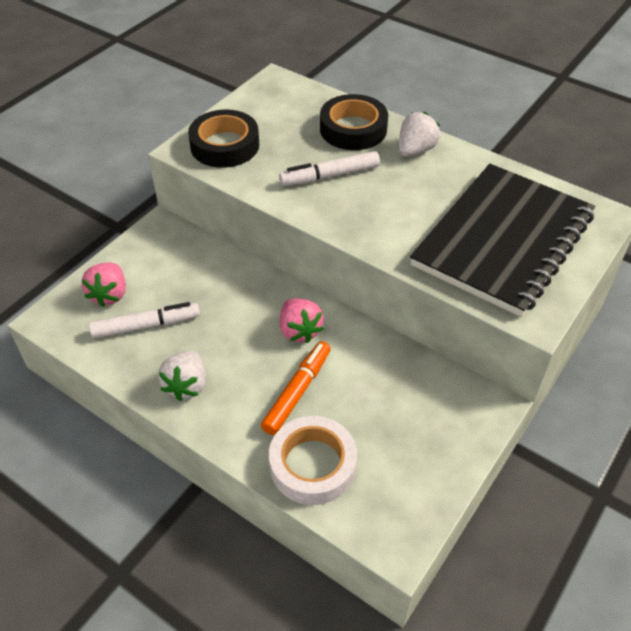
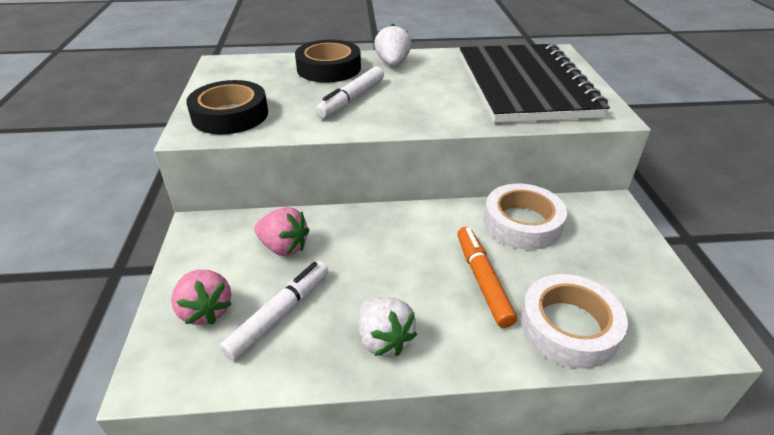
camera: 40 degrees left, 10 degrees down
(299, 331) = (425, 236): pink strawberry -> pink strawberry (284, 247)
(388, 369) = (522, 223): none -> white tape

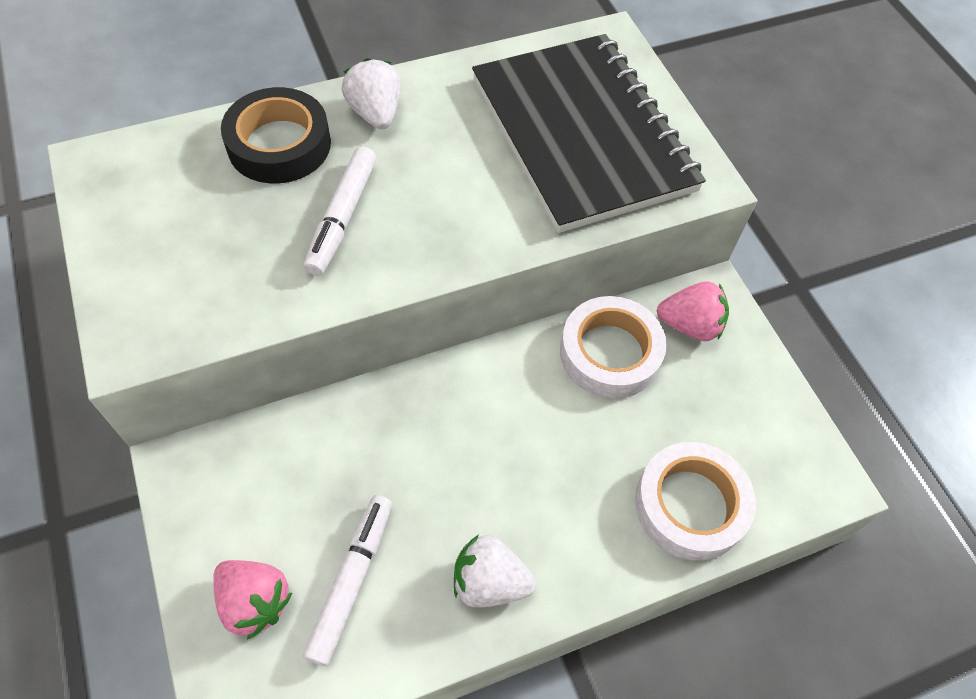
camera: 20 degrees left, 20 degrees up
(230, 115) = (171, 294): black tape -> none
(284, 247) = (315, 472): pink strawberry -> pink strawberry (690, 325)
(384, 339) = (489, 582): white strawberry -> white strawberry turned 150 degrees clockwise
(482, 280) = (581, 462): orange marker -> none

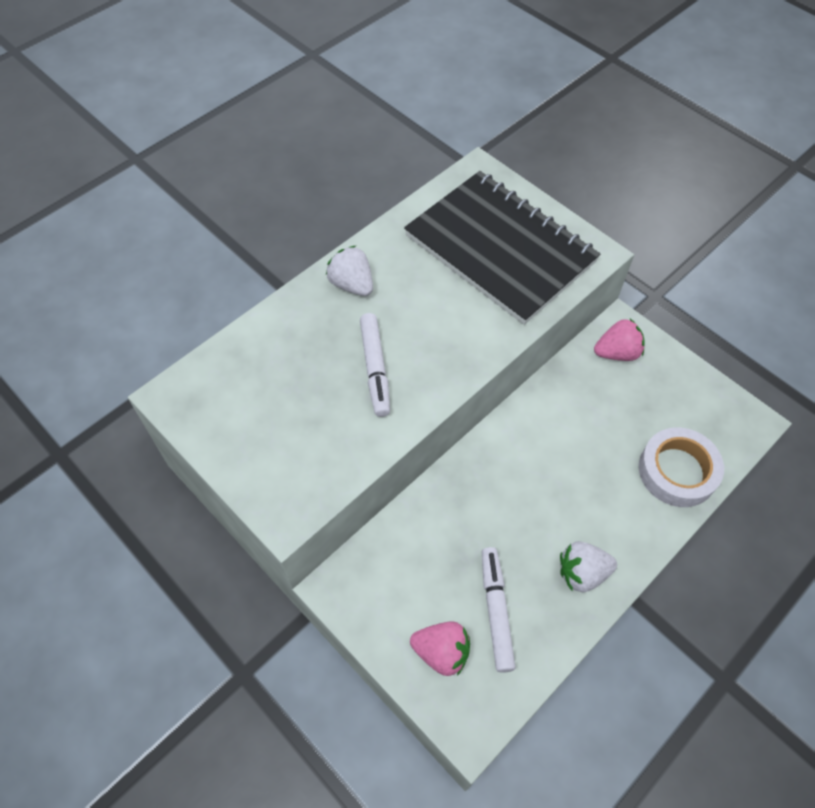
camera: 20 degrees left, 0 degrees up
(279, 144) = (298, 332): black tape -> none
(610, 353) = (576, 392): white tape -> none

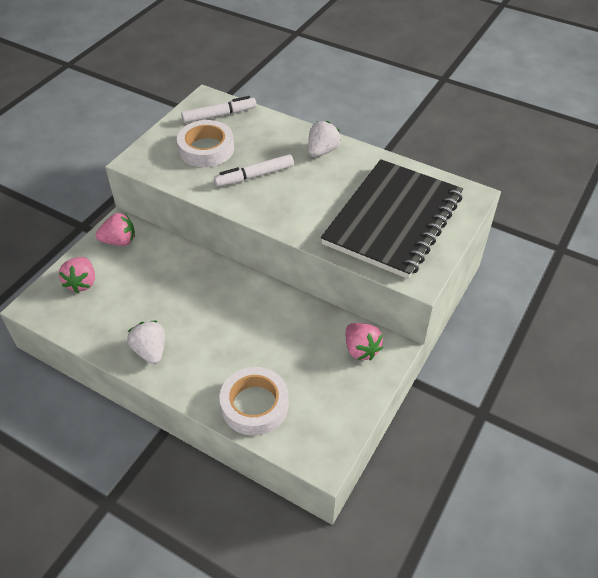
camera: 75 degrees right, 10 degrees down
(295, 416) = (206, 149): none -> white tape
(371, 590) = (119, 241): none -> pink strawberry
(496, 611) = (114, 306): white marker -> white marker (219, 115)

